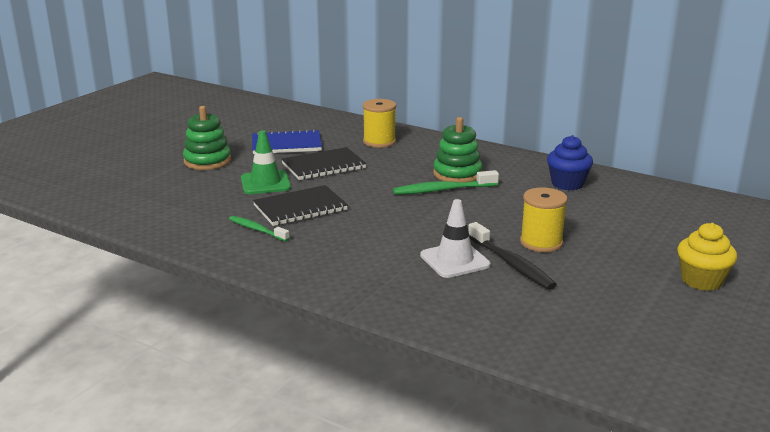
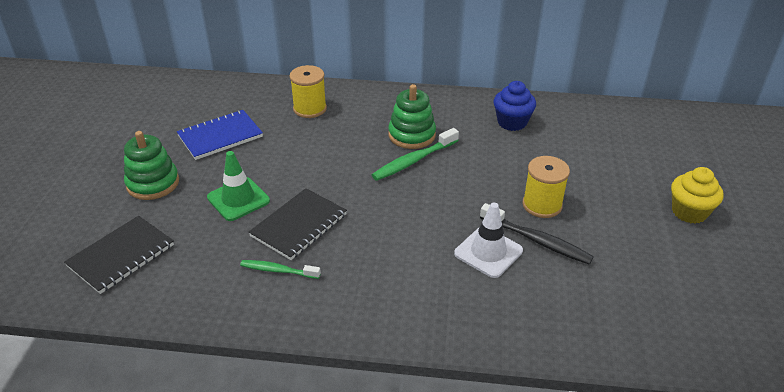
camera: 25 degrees left, 15 degrees up
(323, 166) = (280, 158): black notebook -> black notebook (121, 256)

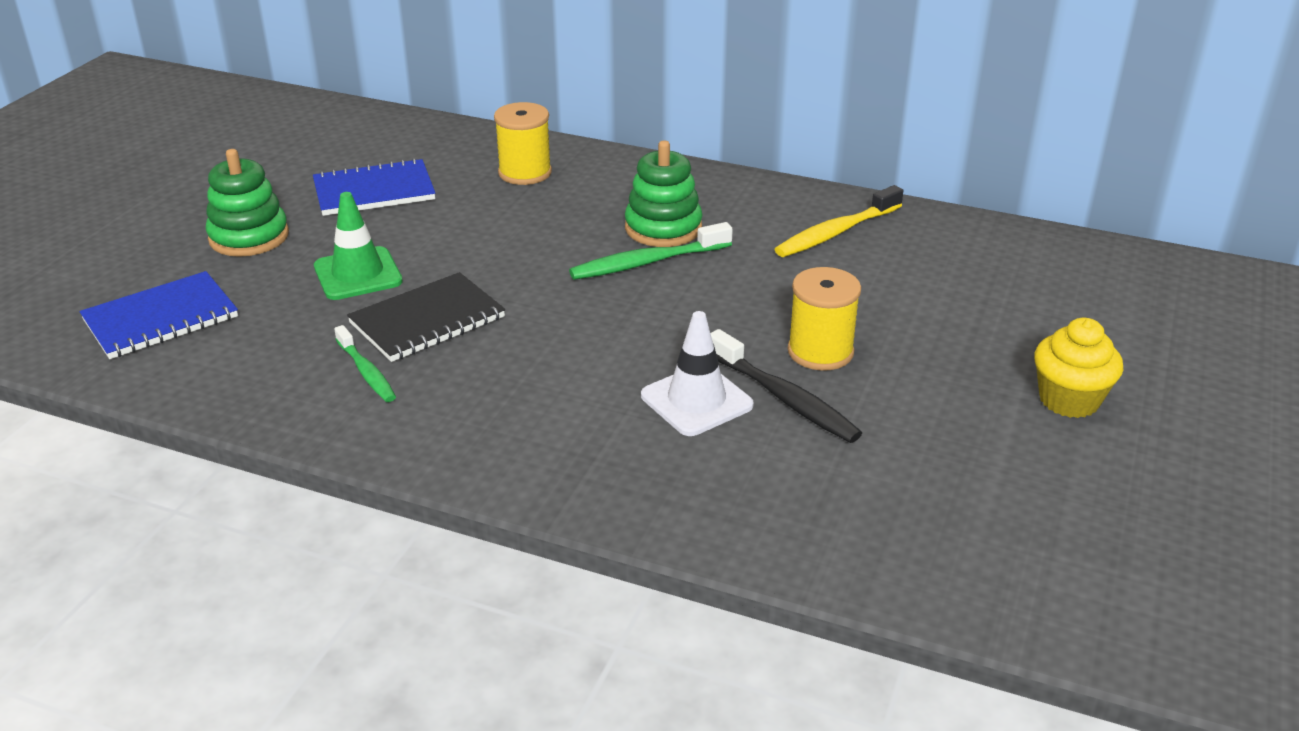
camera: 15 degrees right, 5 degrees down
(121, 256) = (161, 319): black notebook -> blue notebook
(278, 270) = (366, 372): green toothbrush -> green toothbrush turned 150 degrees counterclockwise
(512, 122) = (836, 232): blue cupcake -> yellow toothbrush

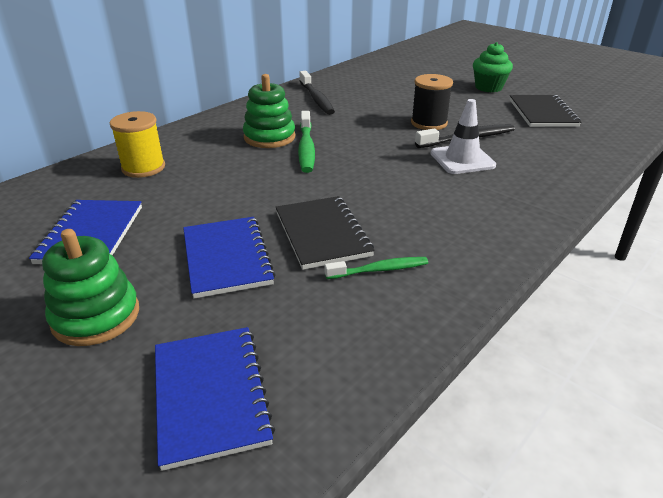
camera: 70 degrees left, 0 degrees up
(358, 274) = (227, 258): green traffic cone -> blue notebook
(820, 352) = (429, 123): yellow spool -> black spool
(836, 232) = (316, 99): yellow toothbrush -> black toothbrush
(979, 478) = (542, 113): none -> black notebook
(1069, 400) = (488, 87): yellow cupcake -> green cupcake

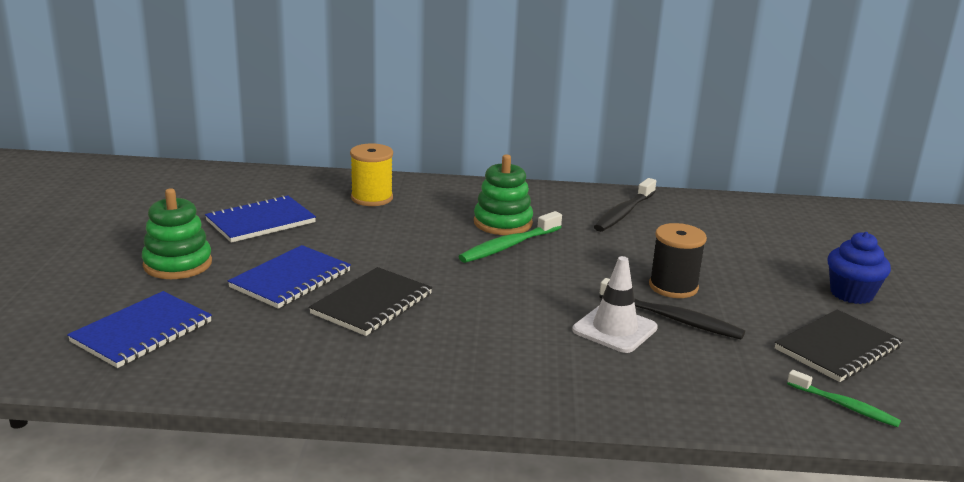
camera: 50 degrees right, 10 degrees down
(379, 270) = (350, 346): green toothbrush -> green toothbrush (844, 406)
(488, 87) = (851, 294): green cupcake -> blue cupcake

